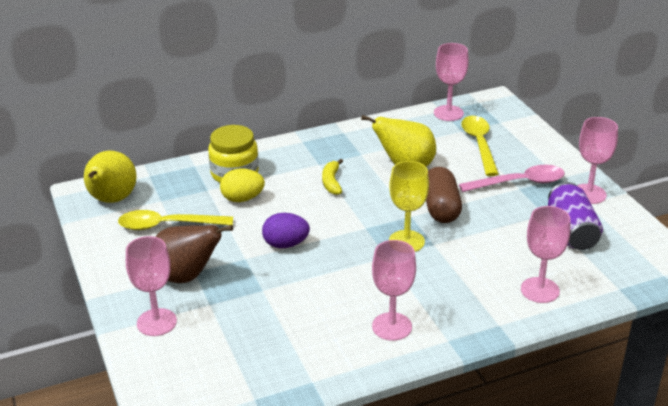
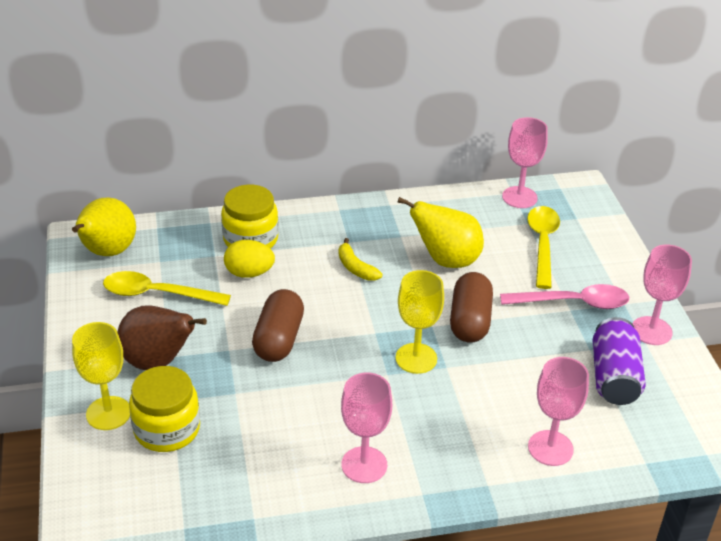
camera: 10 degrees right, 5 degrees up
(156, 322) = (108, 413): pink goblet -> yellow goblet
(213, 326) = (167, 429): none -> yellow jar
(285, 244) = (279, 339): purple egg -> brown capsule
(332, 182) = (355, 267): yellow banana -> yellow banana turned 45 degrees counterclockwise

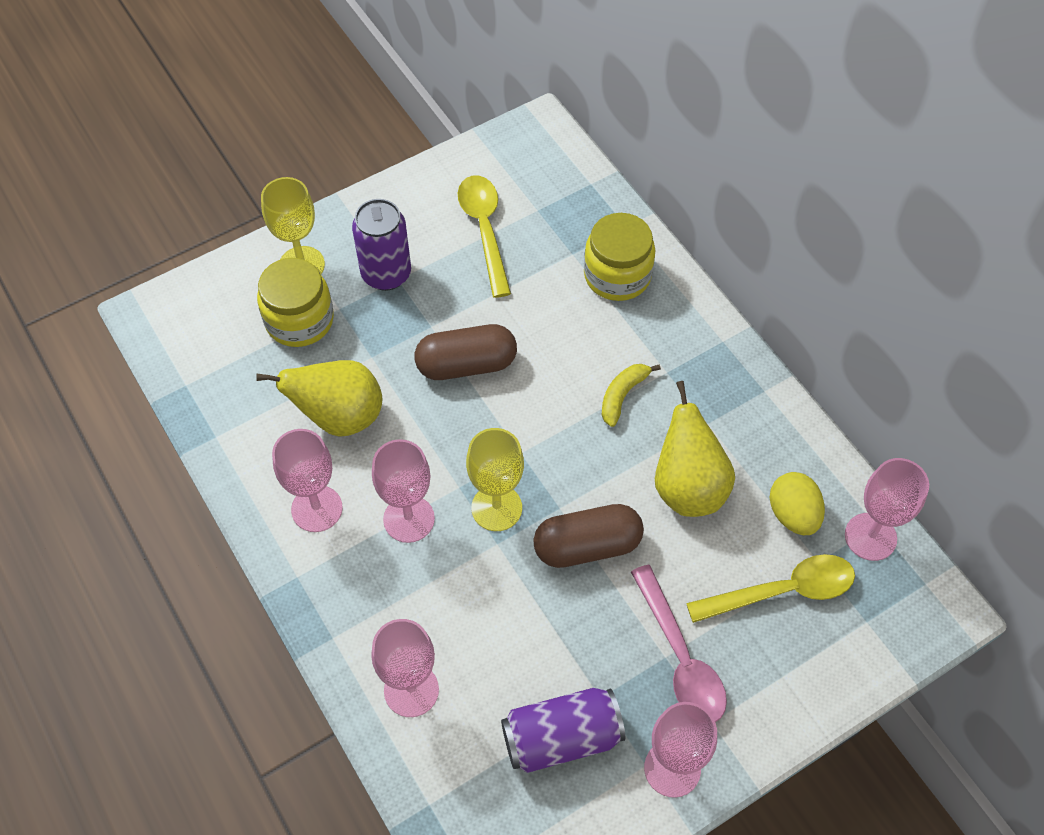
camera: 70 degrees right, 20 degrees up
(107, 252) = (527, 160): yellow pear -> yellow pear (339, 417)
(158, 362) = (386, 274): brown pear -> purple can
(249, 273) = (559, 297): yellow egg -> yellow egg (793, 514)
(401, 410) = (409, 519): none -> pink goblet

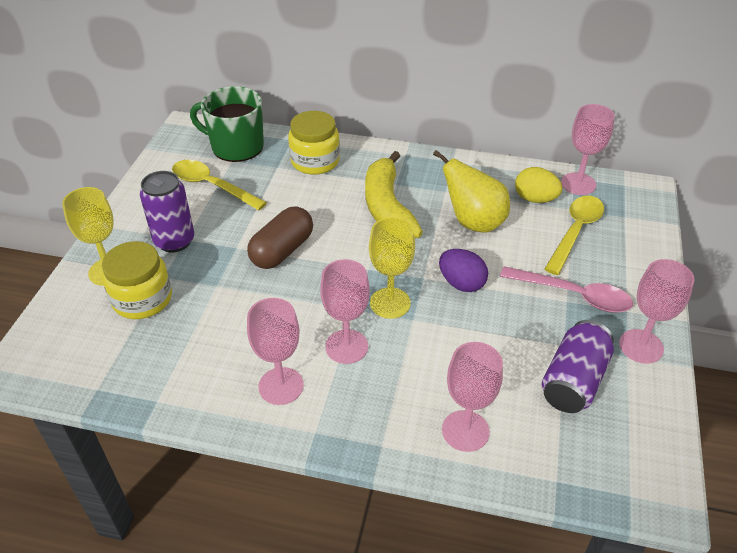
camera: 45 degrees left, 15 degrees down
(339, 417) = (234, 328): yellow pear -> none
(560, 193) = (236, 146): none -> green mug
(587, 546) = (461, 283): brown capsule -> purple egg
(622, 395) = (387, 207): yellow banana -> yellow banana, size x2.04

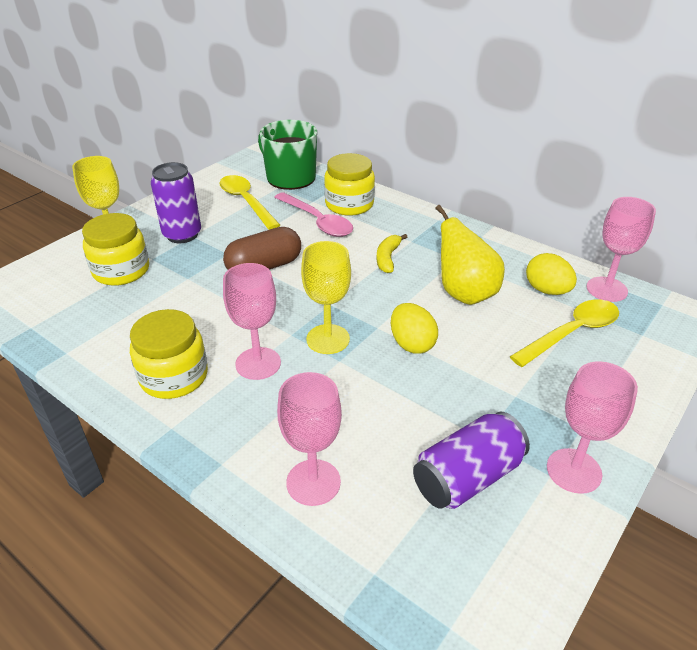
camera: 25 degrees right, 5 degrees down
(281, 386) = (174, 376): pink goblet -> yellow jar
(387, 207) = (388, 258): yellow banana -> yellow banana, size x0.49
(461, 283) = (412, 344): purple egg -> yellow egg
(574, 295) = (528, 393): pink spoon -> pink spoon (318, 222)

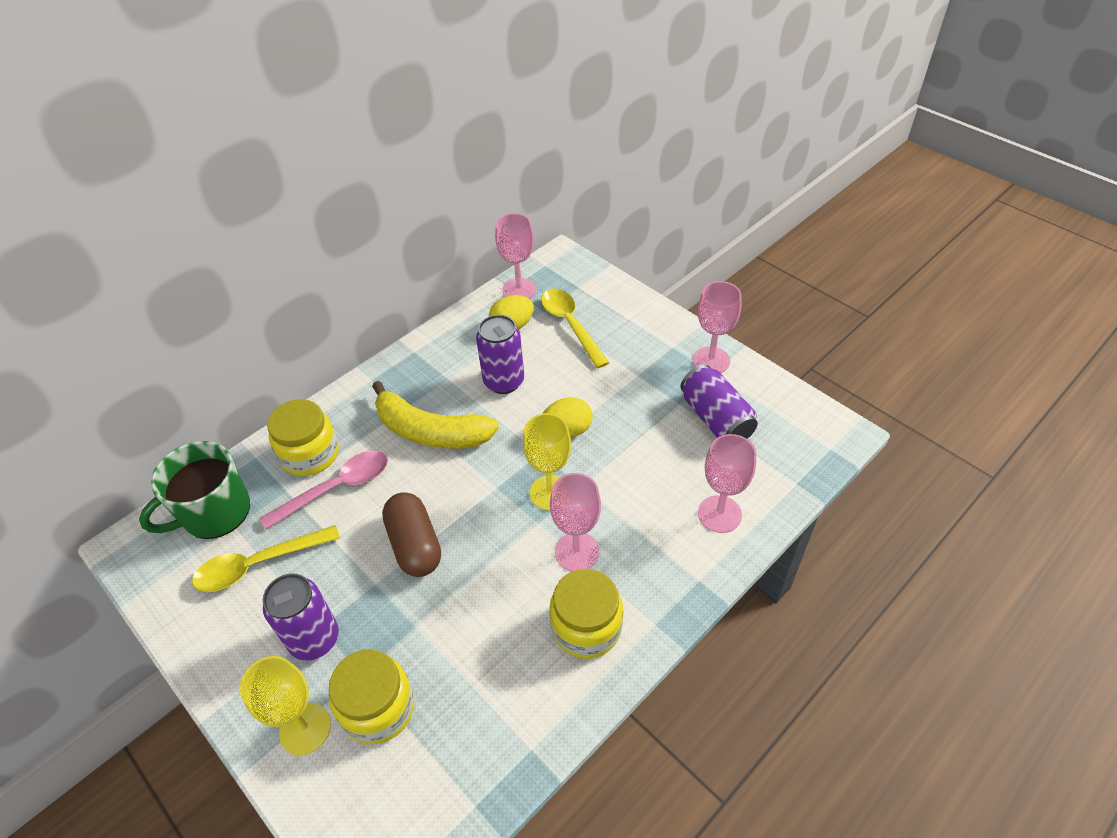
camera: 80 degrees left, 10 degrees up
(388, 258) = (431, 431): yellow banana -> yellow banana, size x2.04
(464, 293) = (504, 381): yellow pear -> purple can

